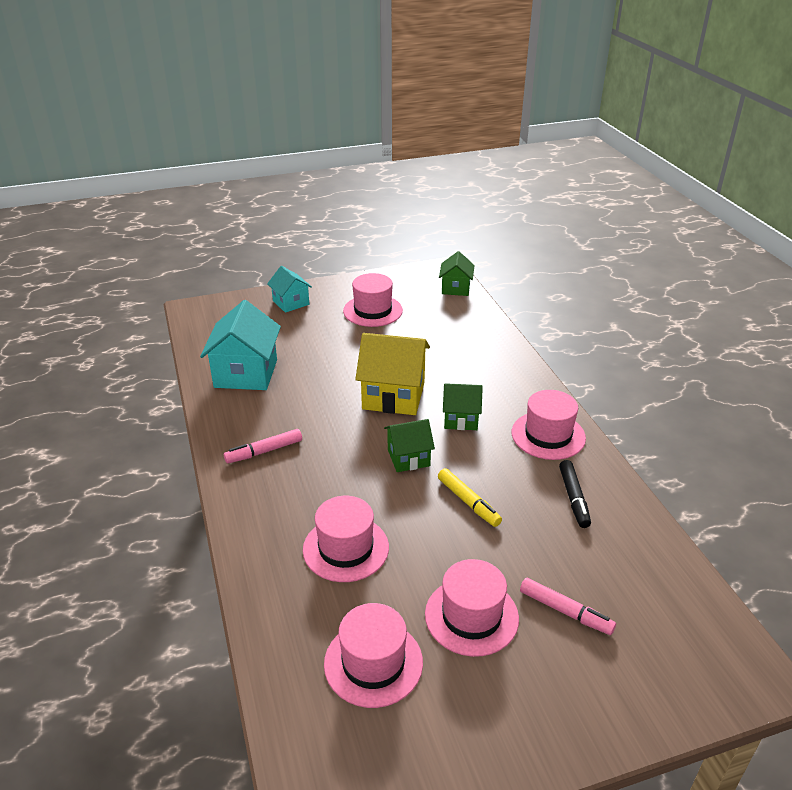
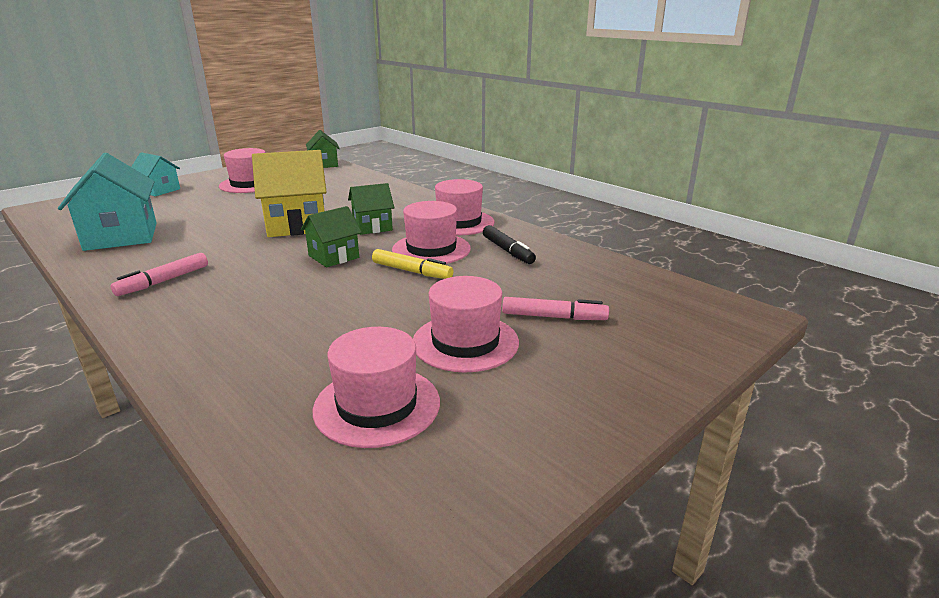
camera: 25 degrees left, 10 degrees down
(346, 548) = (296, 327): pink hat -> pink hat (431, 249)

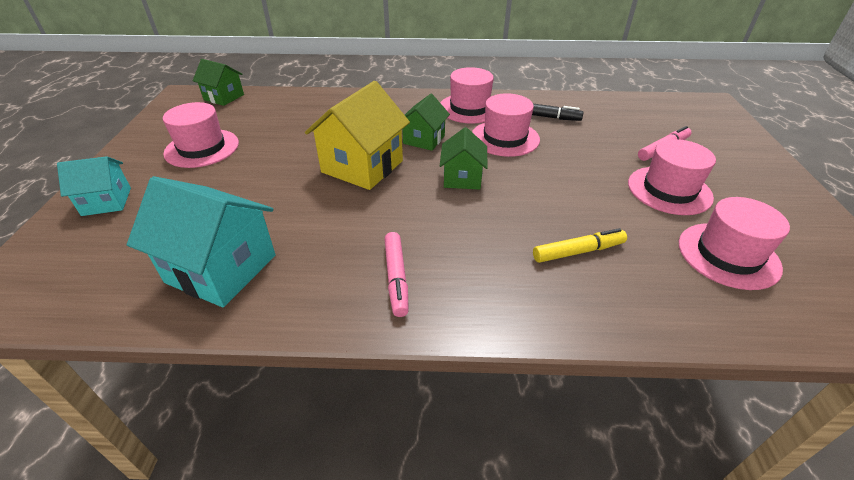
camera: 45 degrees left, 15 degrees up
(412, 271) = (535, 161): yellow marker -> yellow marker (578, 251)

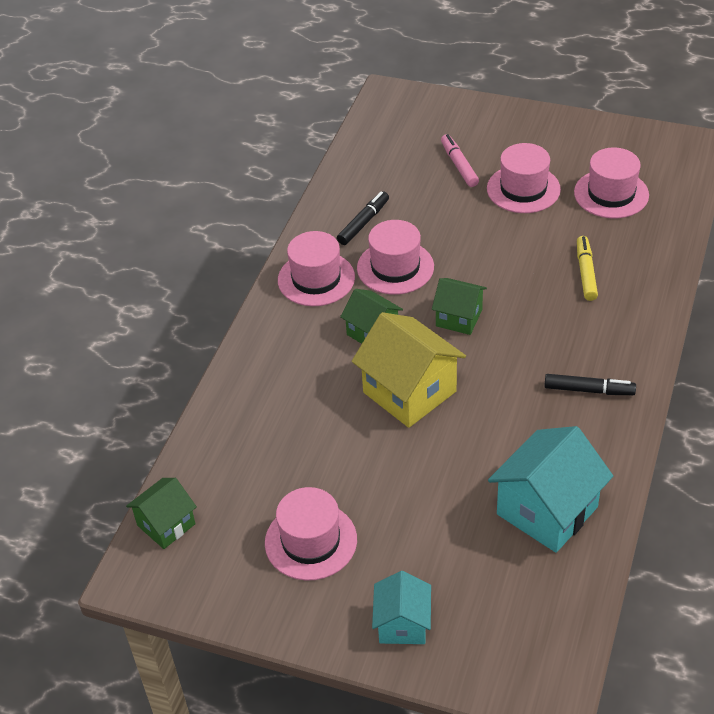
camera: 70 degrees left, 5 degrees up
(396, 278) = (589, 390): pink marker -> black marker

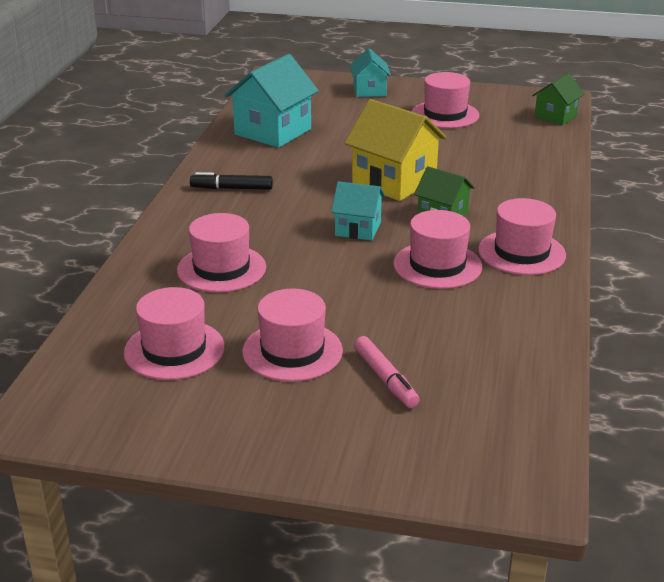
camera: 170 degrees right, 15 degrees down
(363, 223) = (492, 305): black marker -> none
(459, 318) = (358, 229): green house -> turquoise house
(585, 273) = (221, 269): yellow marker -> pink hat

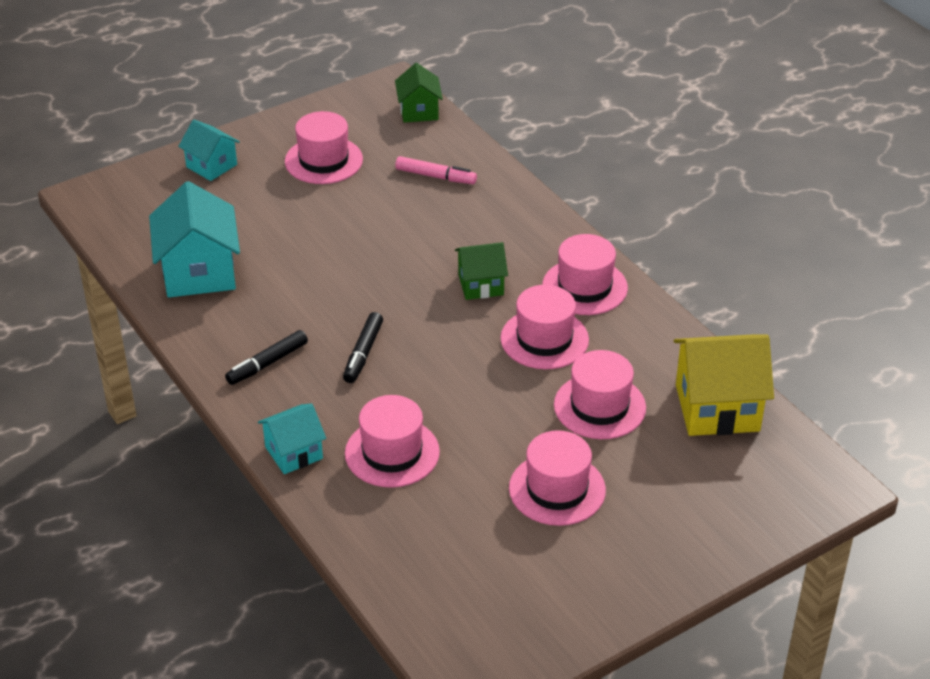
camera: 45 degrees left, 10 degrees up
(174, 350) = (475, 550): pink hat -> pink hat (599, 406)
(298, 212) = (363, 353): none -> black marker
(358, 229) = (436, 341): turquoise house -> turquoise house (293, 453)
(385, 379) = (647, 466): pink marker -> pink marker (435, 176)
(394, 181) = (392, 270): yellow house -> yellow house (717, 408)

